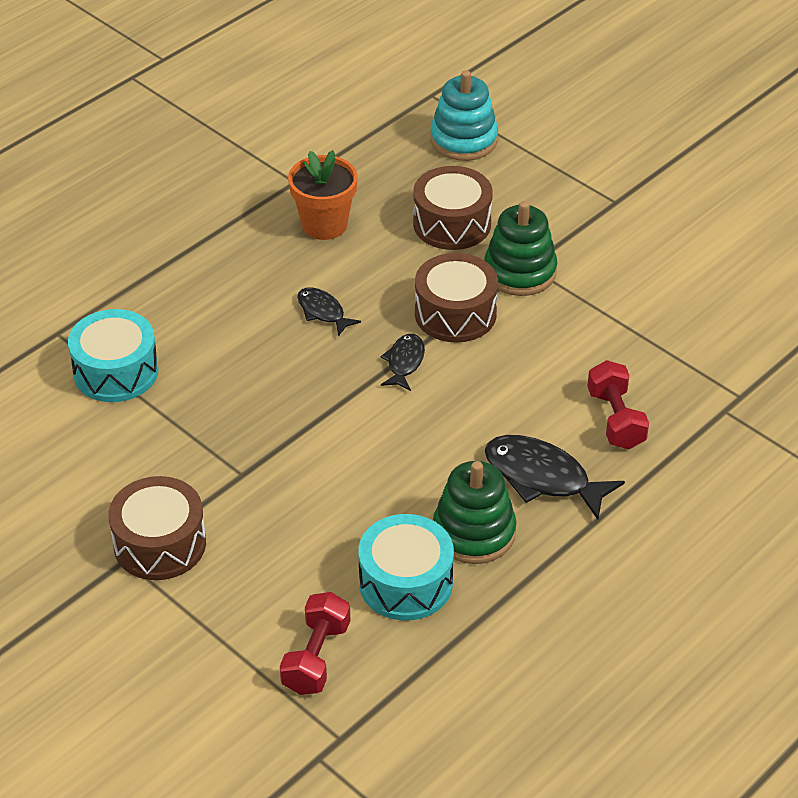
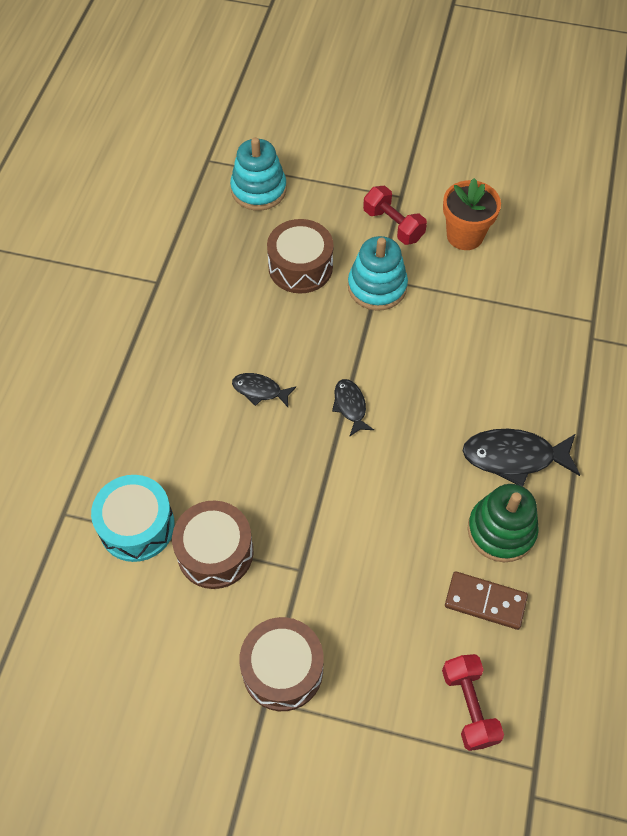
camera: 30 degrees left, 15 degrees up
(324, 225) = (207, 311): orange flower pot -> orange flower pot (465, 236)
(405, 583) = (485, 602): turquoise drum -> brown domino
(455, 313) = (357, 345): brown drum -> brown drum (215, 552)
(520, 272) = (377, 287): green stacking toy -> turquoise stacking toy
(616, 419) = (528, 381): red dumbbell -> red dumbbell (393, 225)

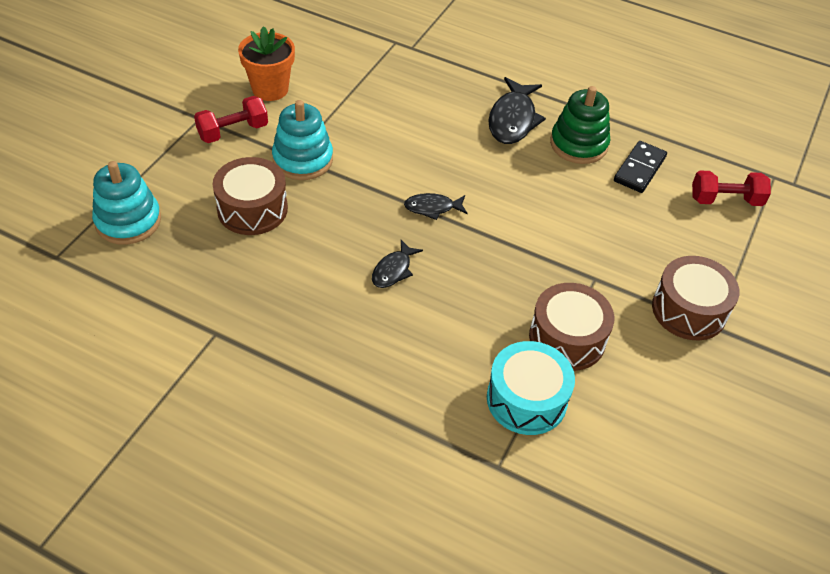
camera: 80 degrees left, 10 degrees down
(485, 602) = (639, 169): brown domino -> black domino

